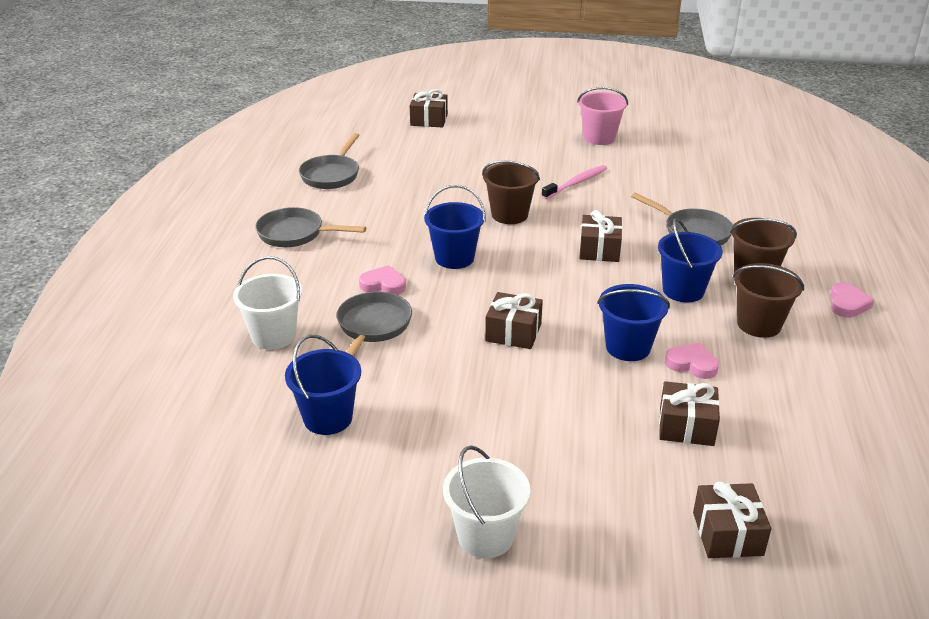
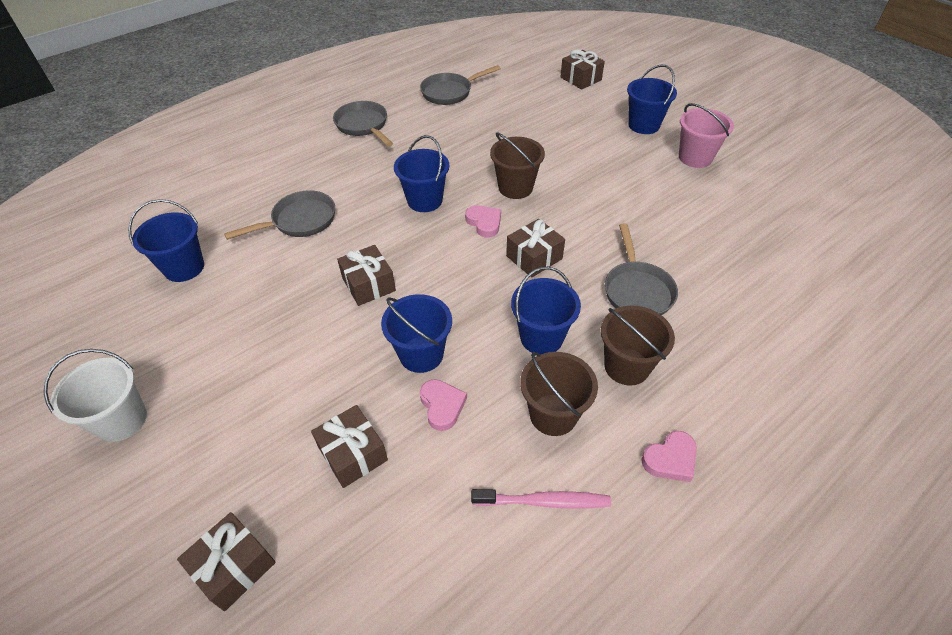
camera: 45 degrees right, 15 degrees up
(273, 336) = (245, 191): white bucket -> none
(383, 285) = (353, 193): pink heart -> pink heart (484, 223)
(531, 132) = (643, 125): none -> blue bucket
(576, 183) = (609, 188): pink toothbrush -> pink toothbrush (544, 501)

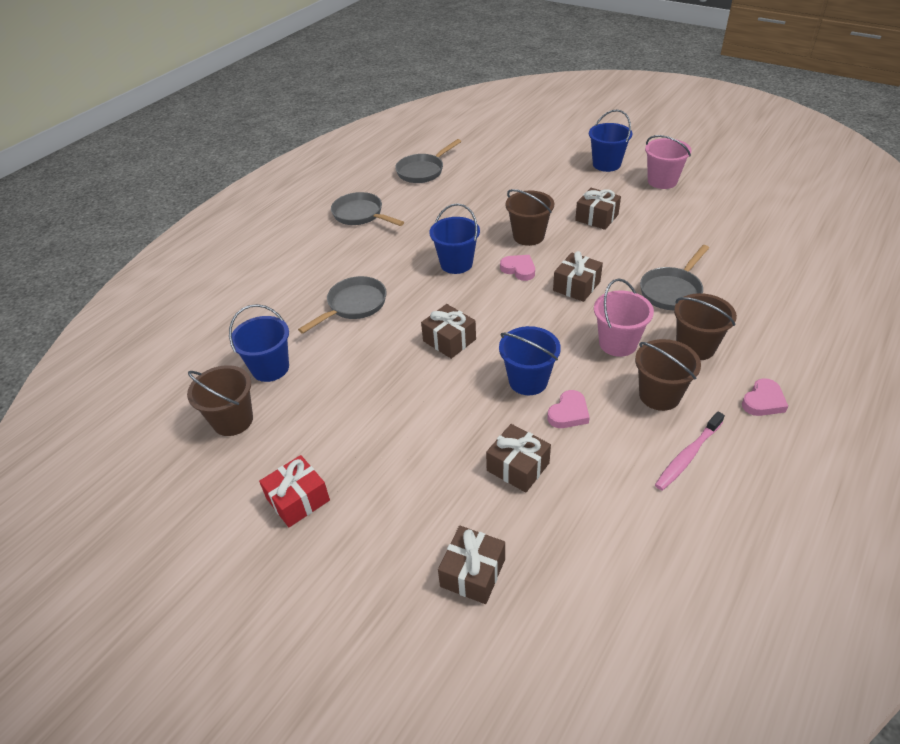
camera: 15 degrees left, 5 degrees down
(117, 314) = (233, 420): none -> brown bucket
(121, 420) = (298, 499): white bucket -> red gift
(442, 406) = (568, 413): pink heart -> pink heart turned 75 degrees clockwise
(541, 337) = (618, 343): blue bucket -> pink bucket
(544, 501) = (687, 456): pink toothbrush -> pink toothbrush turned 150 degrees clockwise
(580, 79) = (532, 137): brown gift -> brown gift (596, 217)
(637, 290) = (672, 290): grey pan -> grey pan turned 60 degrees clockwise

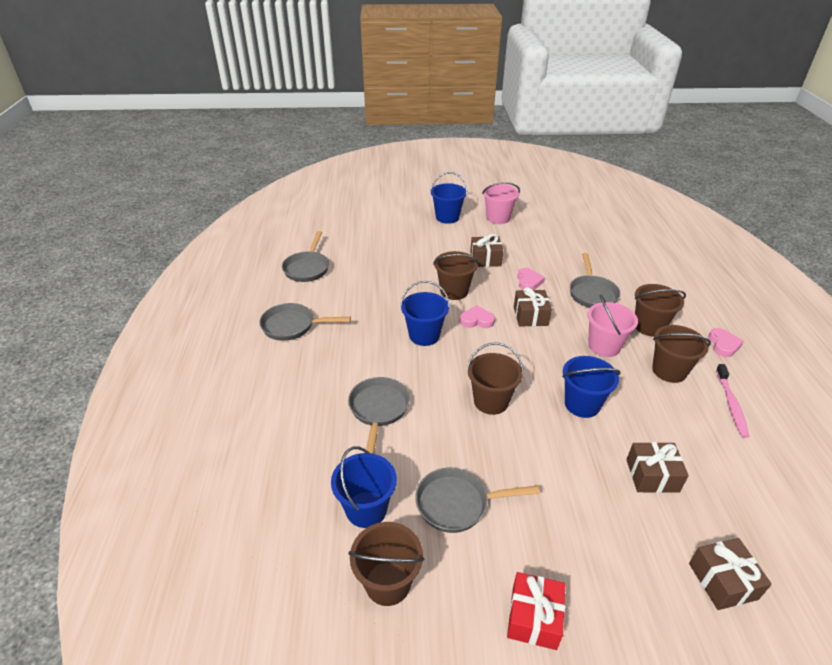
camera: 40 degrees left, 5 degrees down
(334, 399) = (457, 504): none -> grey pan
(449, 340) = (491, 401): brown gift -> brown bucket
(568, 413) = (634, 414): pink heart -> pink heart (528, 282)

